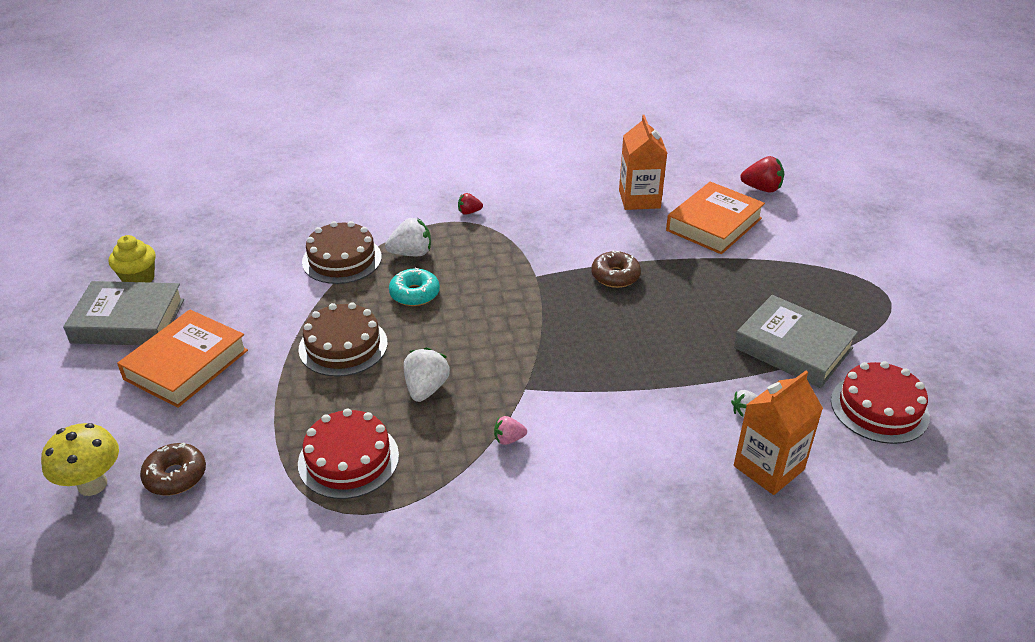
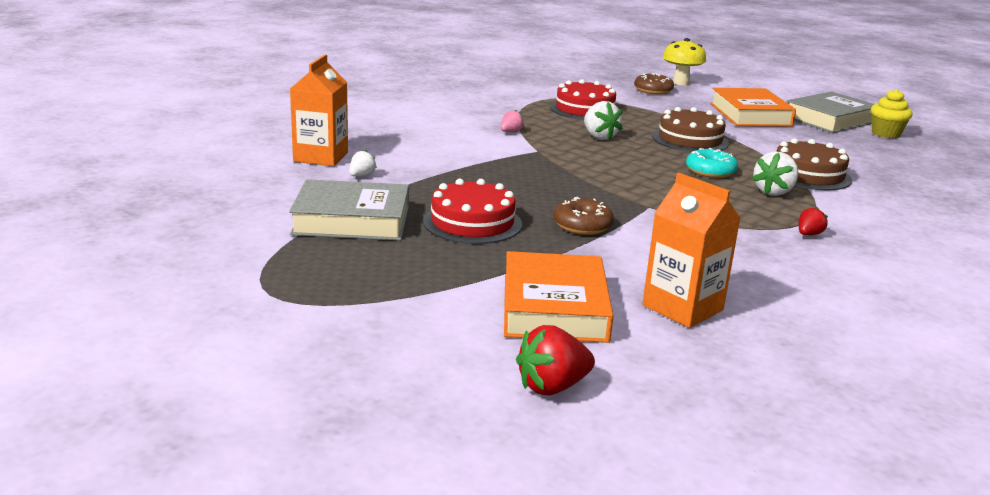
camera: 140 degrees right, 15 degrees down
(879, 408) = (244, 203): red cake -> red cake (472, 222)

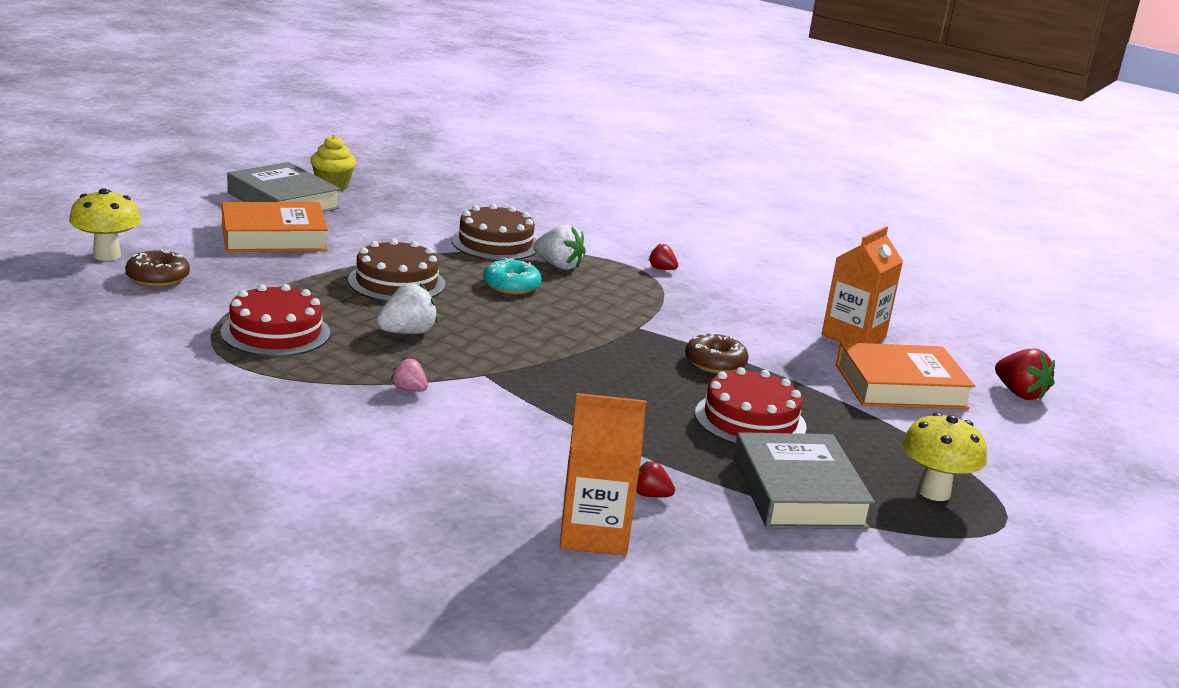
camera: 100 degrees left, 0 degrees up
(336, 274) = (934, 492): none -> yellow mushroom
(362, 176) = (650, 495): white strawberry -> red strawberry

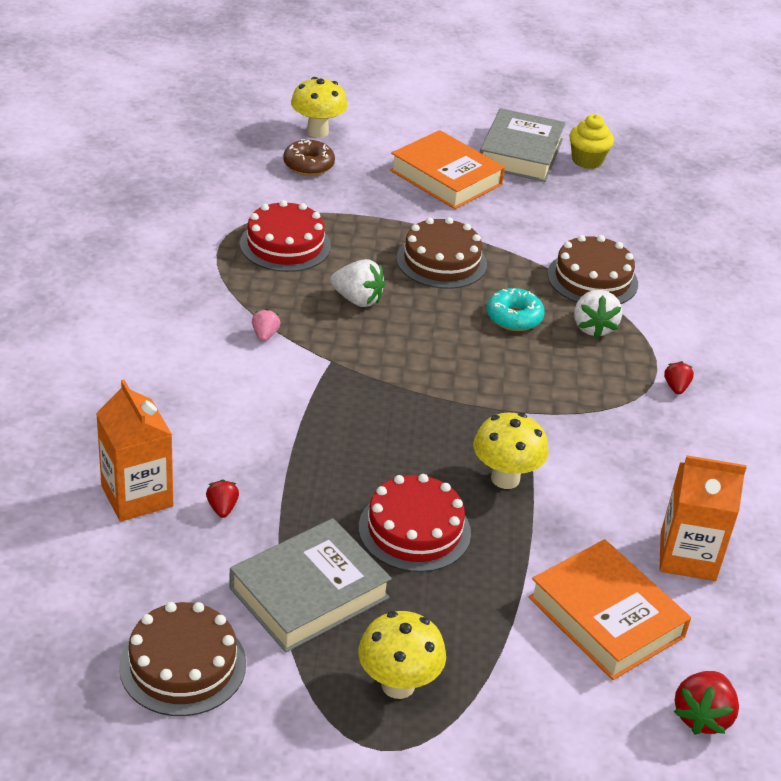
camera: 60 degrees right, 15 degrees up
(715, 363) = (505, 478): brown donut -> yellow mushroom
(856, 586) = (183, 665): none -> brown cake

